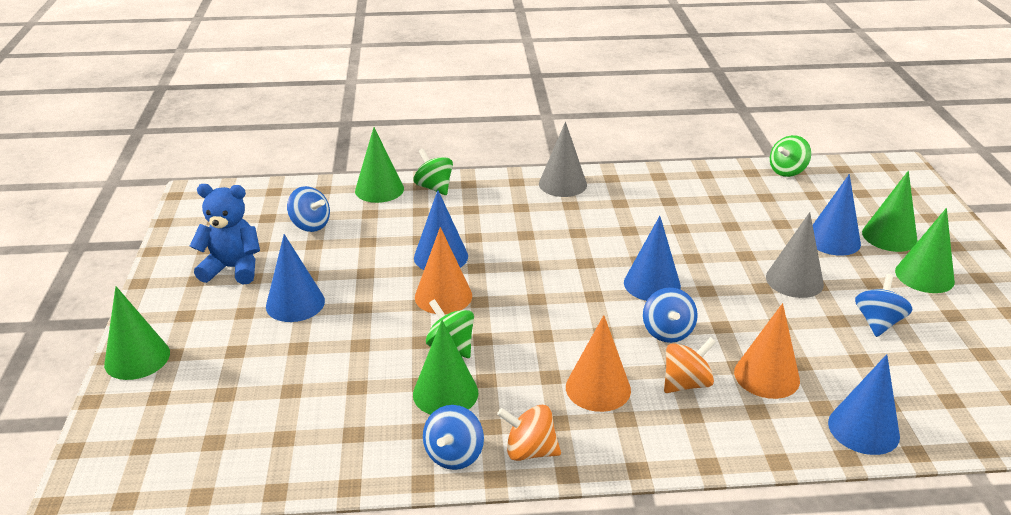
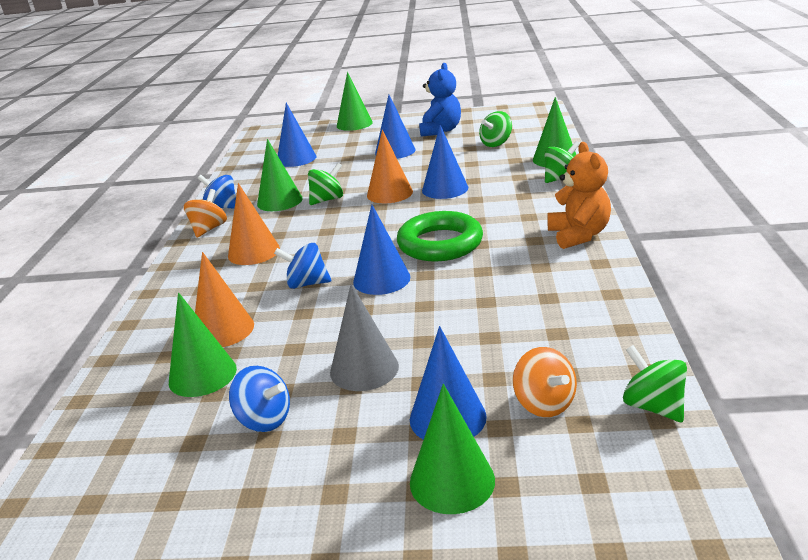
camera: 100 degrees right, 5 degrees down
(310, 225) = (496, 143): blue spinning top -> green spinning top
(562, 184) = (578, 235): grey cone -> orange teddy bear
(577, 254) = (440, 244): none -> green ring
(686, 383) = (237, 289): orange spinning top -> orange spinning top (544, 404)
(863, 429) = (126, 374): blue cone -> blue cone (296, 159)
(924, 276) = (343, 492): green cone -> green cone (202, 375)

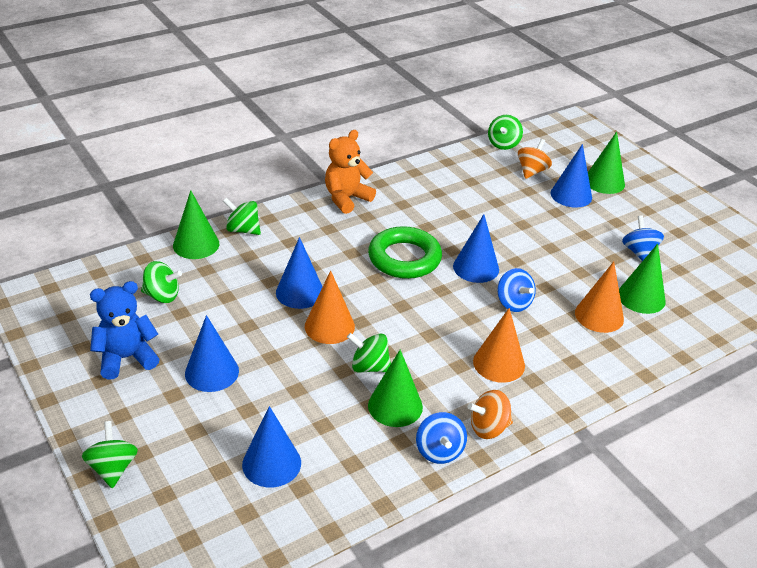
camera: 130 degrees left, 10 degrees up
(354, 124) = (113, 468): green cone -> green spinning top
(364, 369) = (567, 235): grey cone -> none

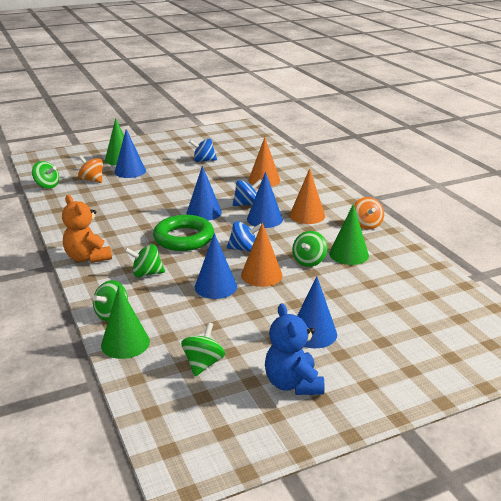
camera: 80 degrees left, 10 degrees down
(113, 468) = (430, 385): green spinning top -> green spinning top (146, 273)
(271, 463) = (410, 306): blue cone -> blue cone (264, 219)
(439, 451) = (389, 242): blue spinning top -> blue spinning top (244, 249)
(641, 297) = (249, 166): green cone -> none

